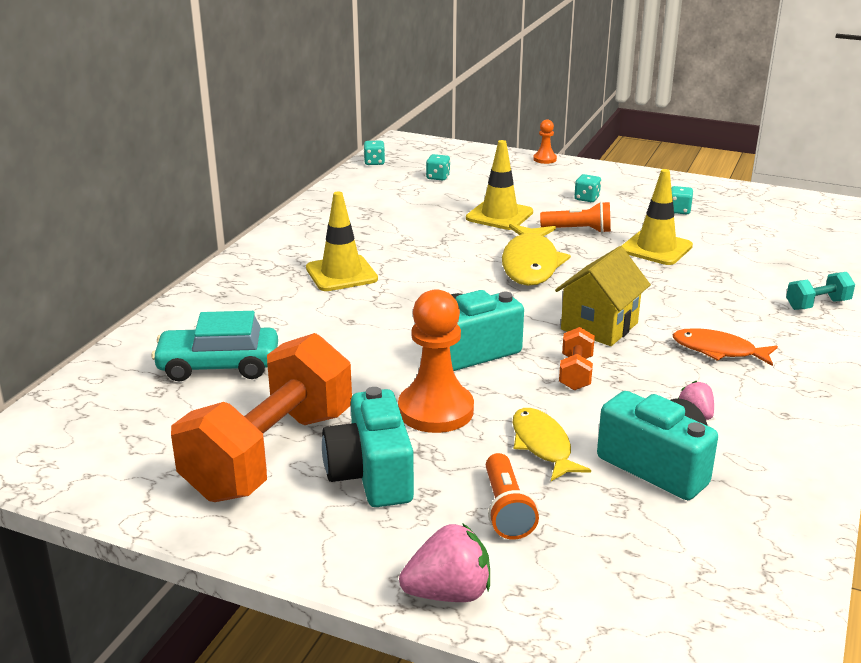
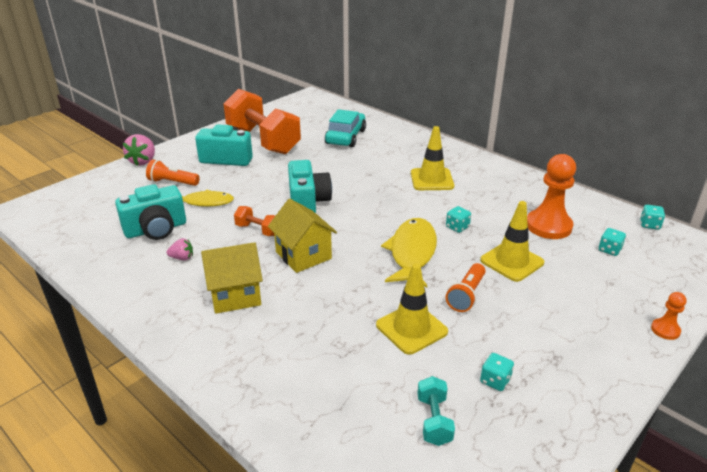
camera: 110 degrees right, 5 degrees up
(435, 410) = (260, 181): orange pawn -> orange pawn (548, 226)
(530, 264) = (412, 253): yellow fish -> yellow fish turned 75 degrees clockwise
(586, 198) = (542, 324): turquoise dice -> turquoise dice (457, 227)
(718, 350) = (235, 295): orange fish -> yellow house
(817, 304) = (255, 384): turquoise dumbbell -> turquoise dumbbell (434, 420)

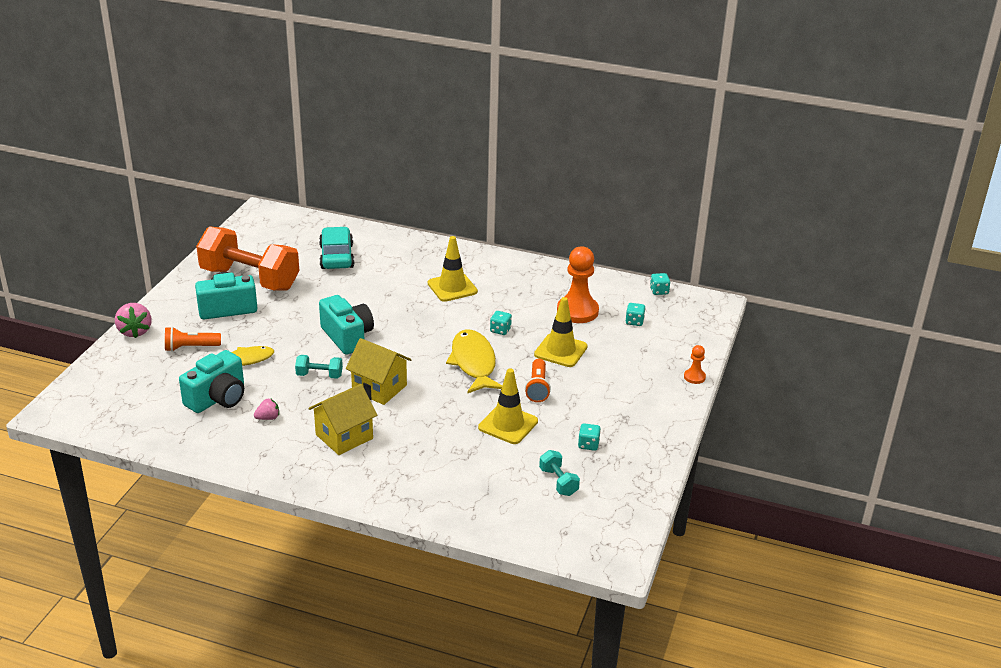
camera: 25 degrees left, 0 degrees up
(258, 230) = (319, 375): orange dumbbell -> turquoise dumbbell

